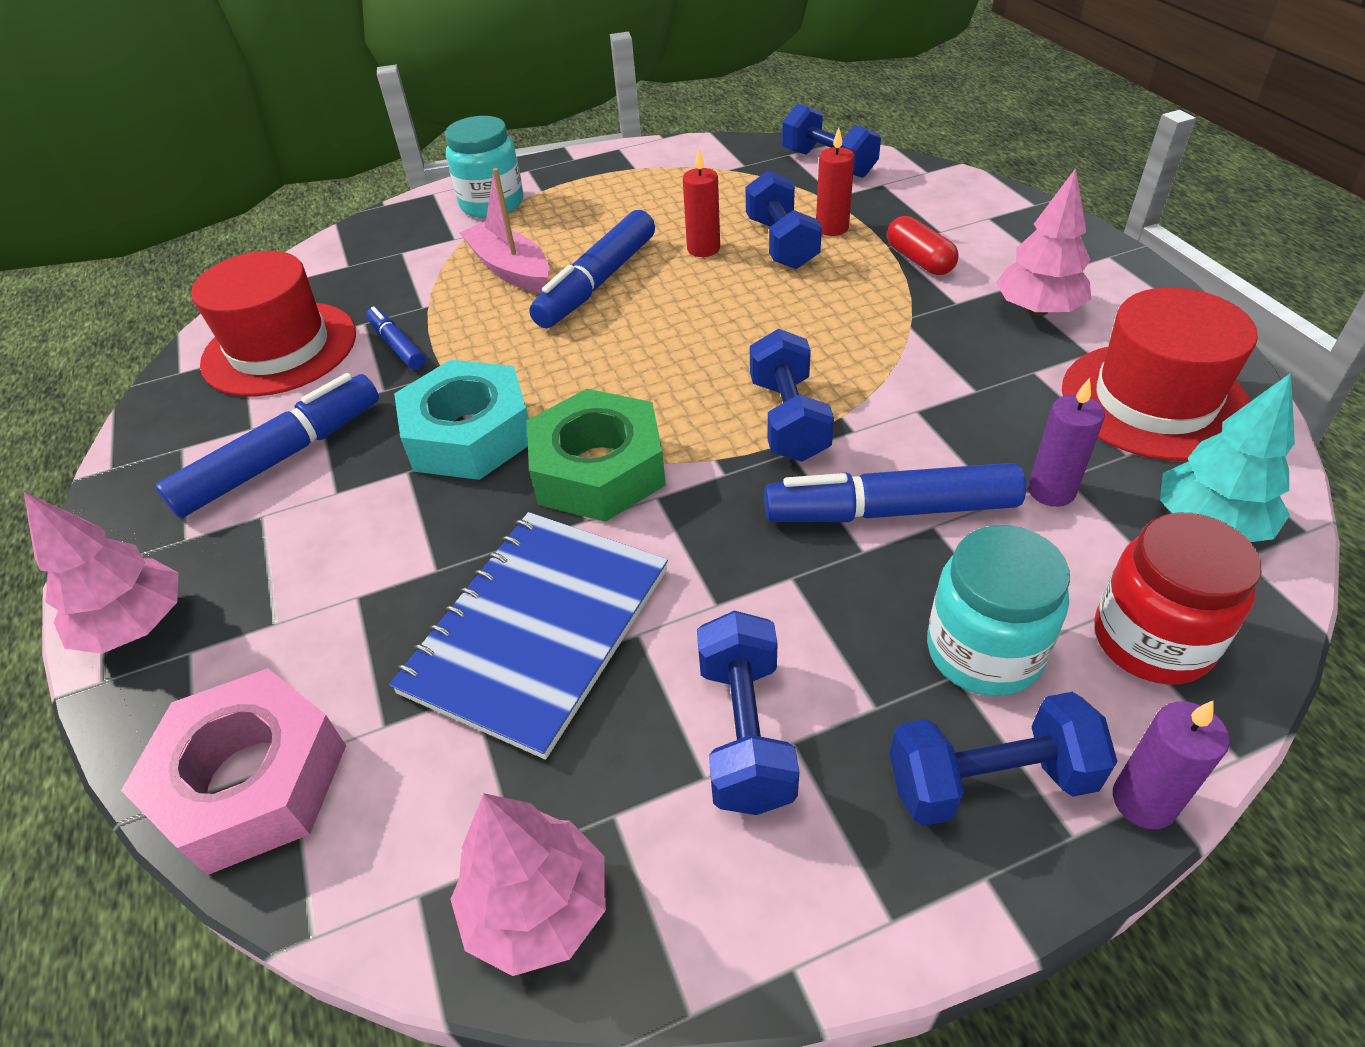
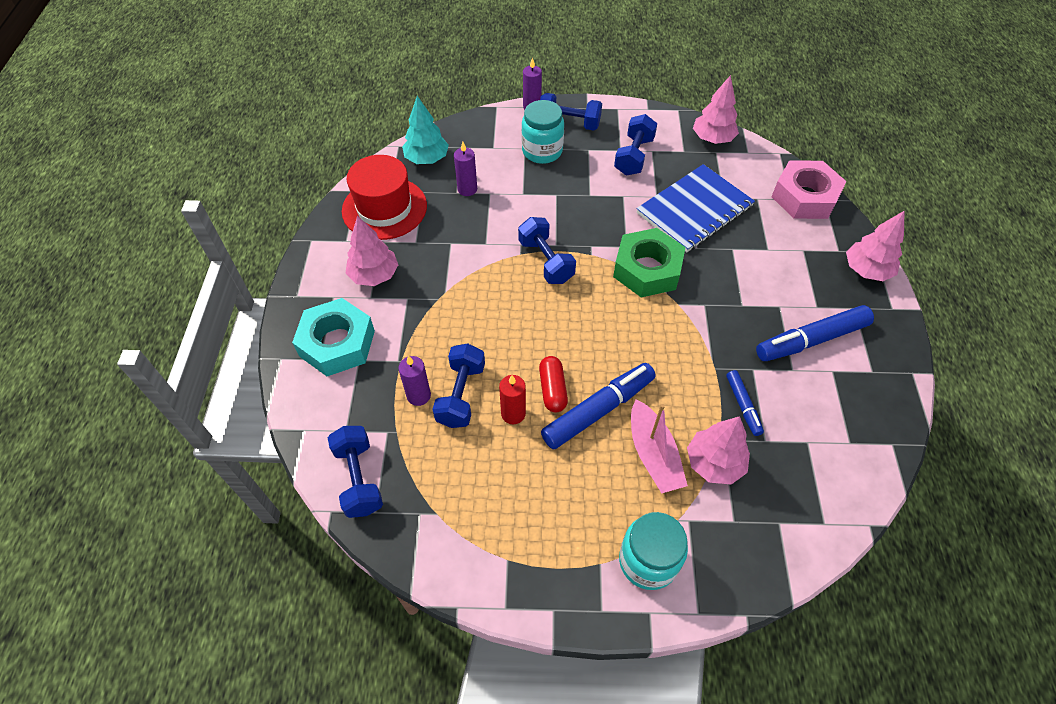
camera: 160 degrees left, 10 degrees up
(280, 348) = (824, 438): red hat -> none
(431, 285) = (714, 463): none -> pink tree
(469, 434) = (706, 315): turquoise nut -> turquoise nut (337, 343)
(788, 419) = (546, 261): blue dumbbell -> blue dumbbell turned 45 degrees counterclockwise
(832, 228) = (418, 395): red candle -> purple candle
(891, 511) = (534, 204): blue marker -> none
(919, 260) = (395, 339): red capsule -> red capsule (552, 389)
(1152, 640) = (487, 136): red jar -> none

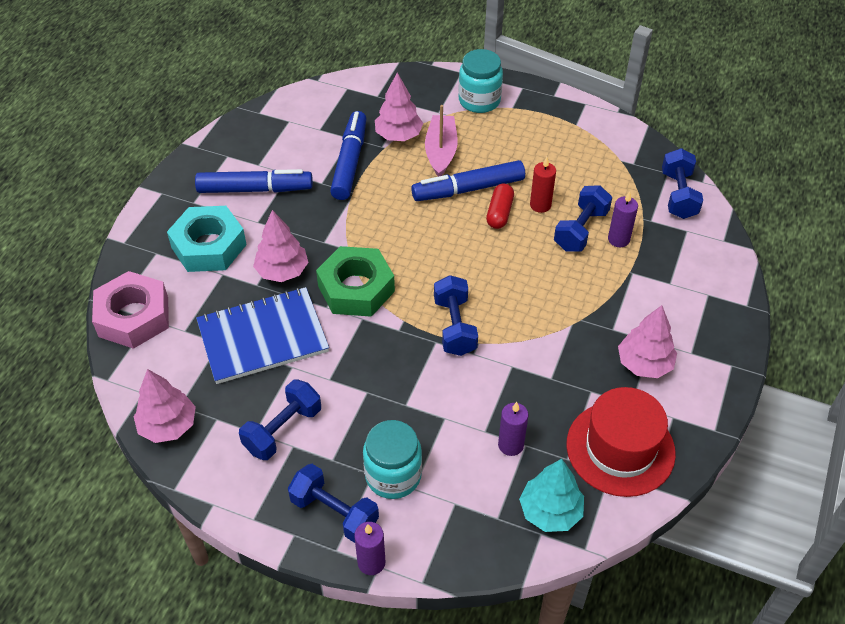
camera: 160 degrees left, 5 degrees down
(337, 343) = (690, 304): turquoise nut -> turquoise nut (209, 246)
(743, 405) = (350, 162): blue marker -> blue marker, size x1.86
(866, 270) = (150, 228): pink tree -> pink tree (282, 271)

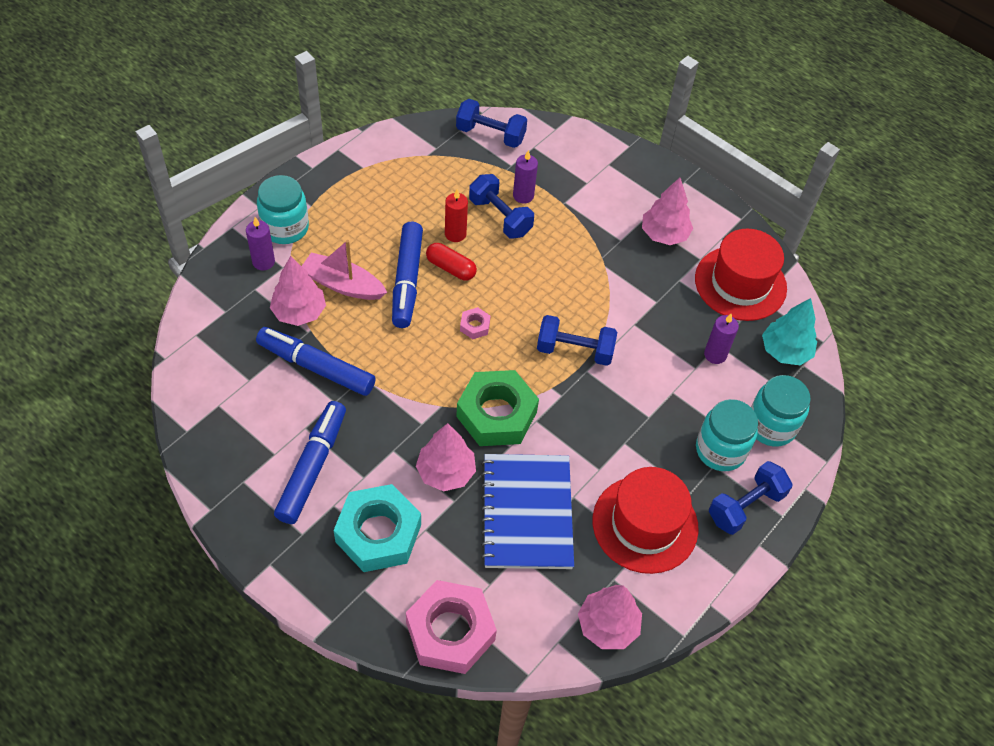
camera: 75 degrees left, 5 degrees up
(283, 430) = (645, 524): blue dumbbell -> red hat
(371, 562) = (800, 492): purple candle -> purple candle (263, 262)
(444, 247) = (475, 326): none -> pink nut
(444, 517) = (771, 426): none -> turquoise jar

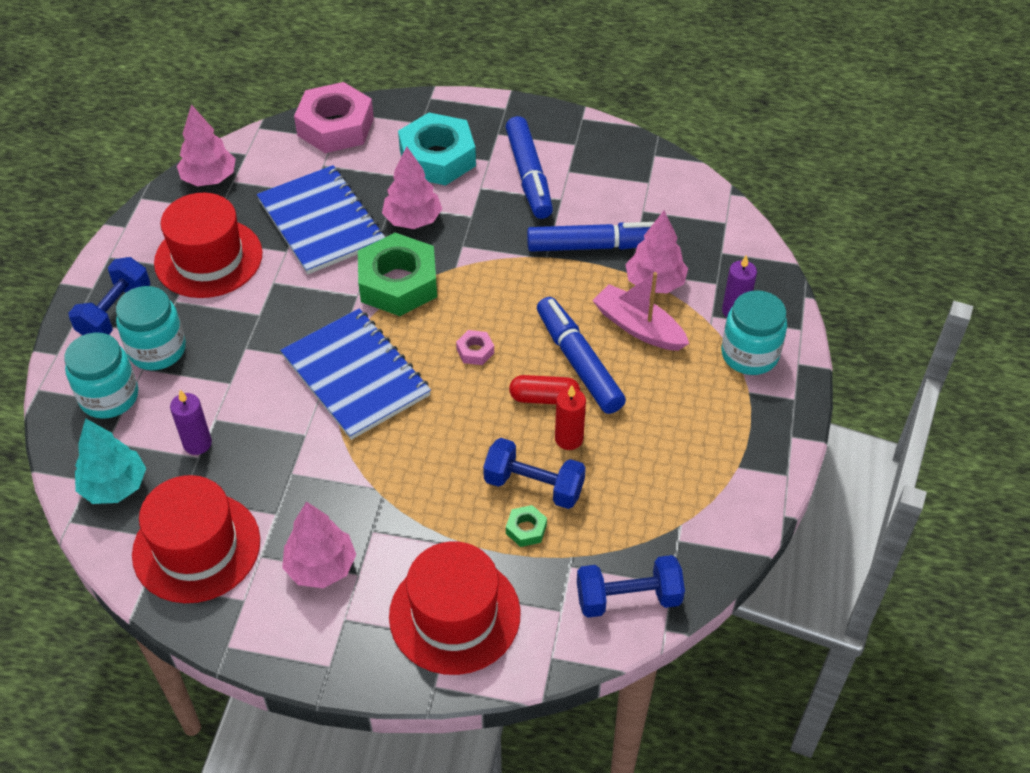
camera: 155 degrees right, 5 degrees down
(343, 284) = (638, 327): pink boat -> pink boat turned 135 degrees counterclockwise
(523, 196) = (526, 529): purple candle -> green nut
(574, 350) = (356, 376): blue dumbbell -> blue notebook
(597, 173) = (454, 615): none -> red hat

